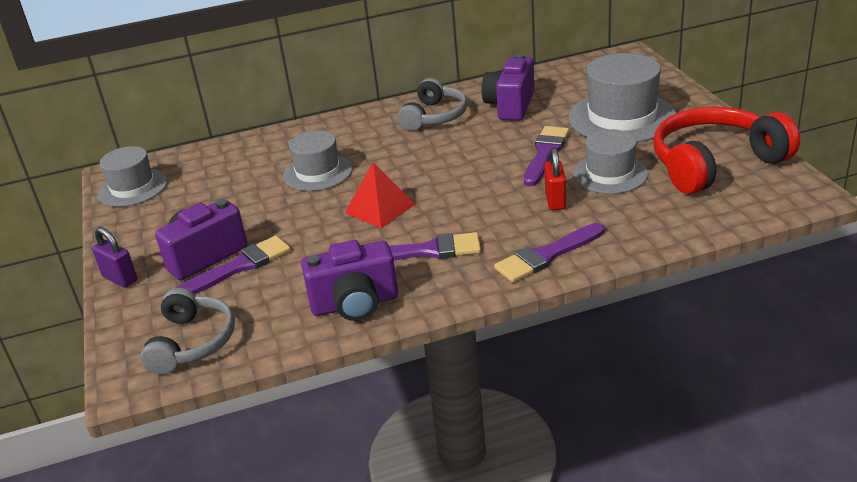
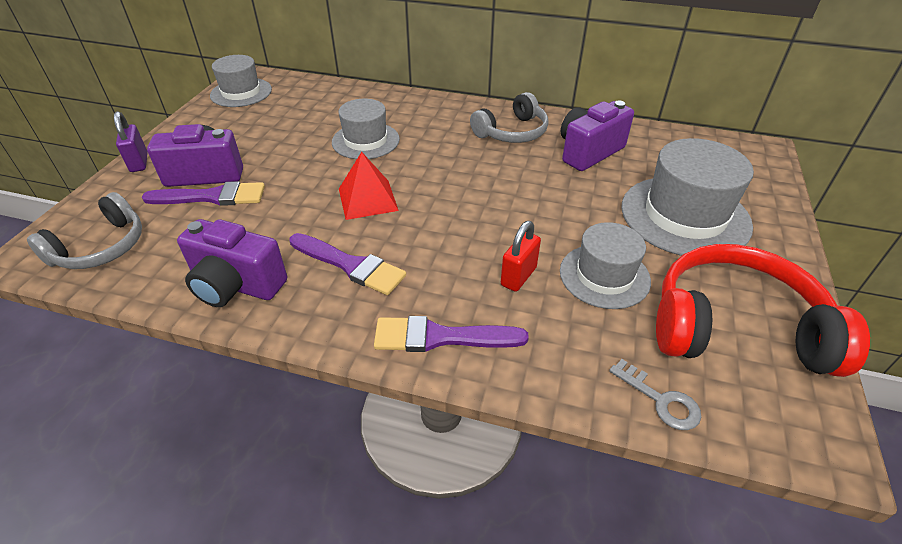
camera: 30 degrees right, 10 degrees up
(545, 153) = (566, 218): purple brush -> none
(711, 218) = (660, 400): none -> grey key

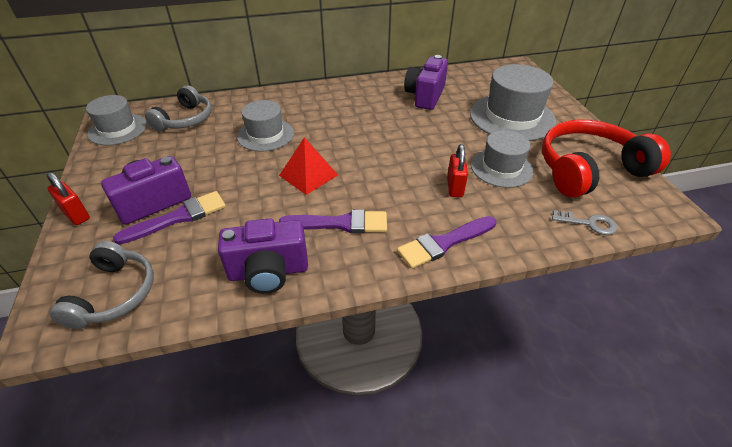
camera: 30 degrees left, 0 degrees up
(139, 162) = (76, 215): purple padlock -> red padlock
(512, 132) = (365, 98): grey headphones -> grey headphones (185, 119)

